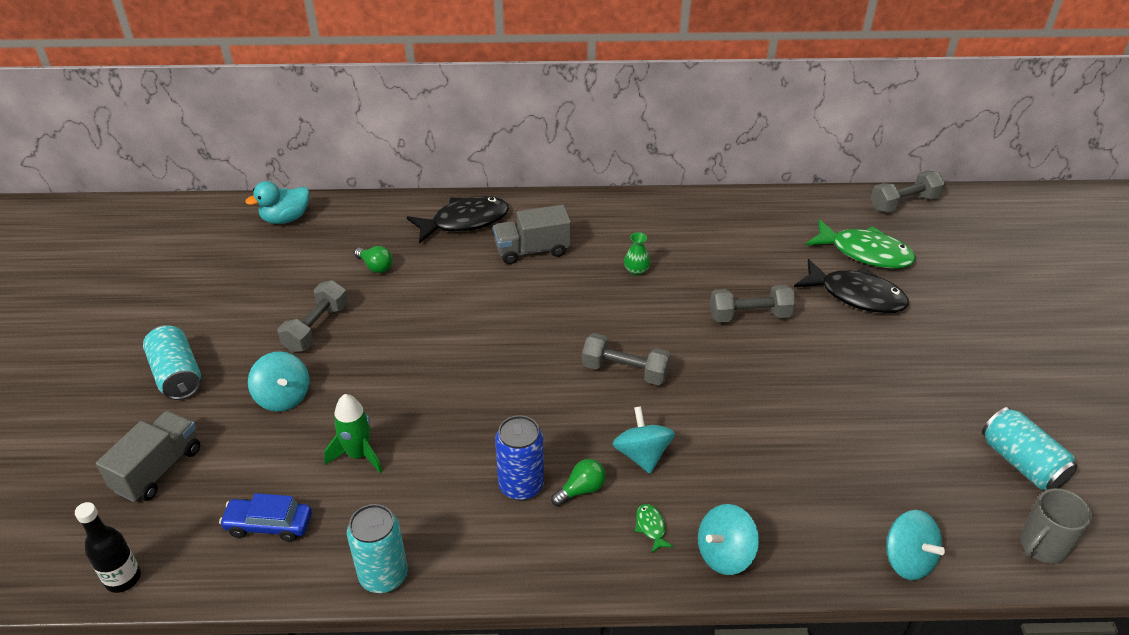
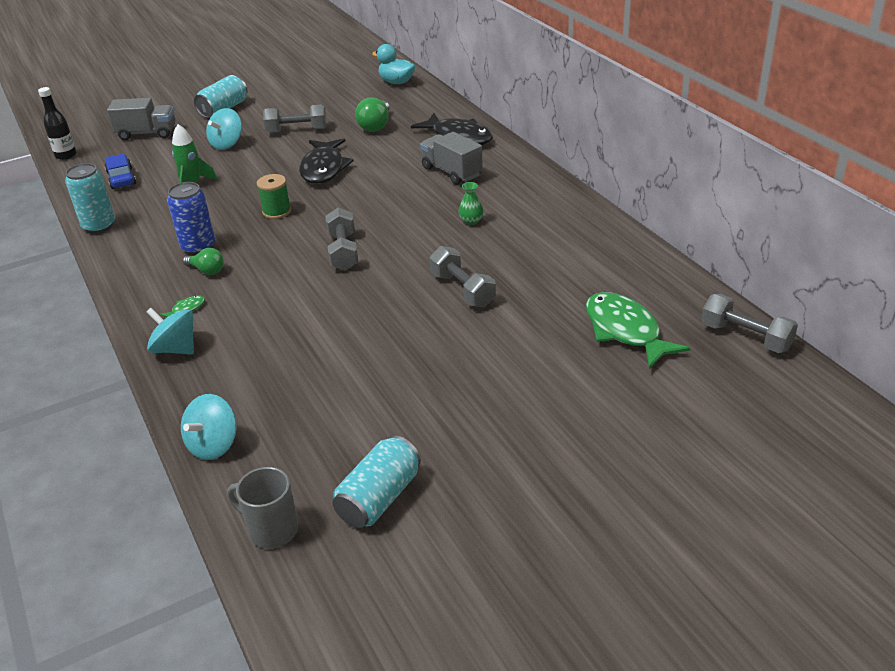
camera: 65 degrees right, 5 degrees down
(375, 266) = (375, 126): green light bulb -> green light bulb, size x1.53
(498, 398) = (277, 211): none -> green spool
(642, 455) = (257, 285): turquoise spinning top -> none
(856, 295) = (549, 341): black fish -> black fish (323, 169)
(865, 252) = (625, 331): green fish -> green fish turned 150 degrees clockwise

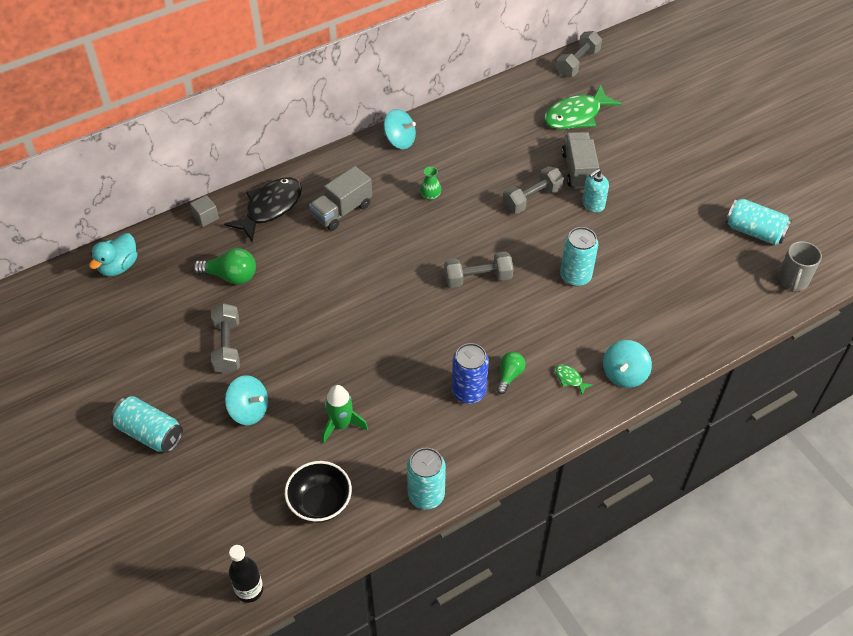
camera: 95 degrees left, 15 degrees up
(121, 178) = (320, 503): blue car -> black bowl
(147, 133) = (203, 507): grey truck -> grey truck (578, 170)
(213, 445) = (727, 326): turquoise spinning top -> turquoise spinning top (400, 141)
(277, 211) = (406, 338): green spool -> none
(323, 169) = (322, 310): black fish -> none
(330, 319) = (575, 276): none -> turquoise can
(449, 110) = (206, 217): none -> grey cube
(449, 338) = (593, 204): none -> turquoise soap dispenser

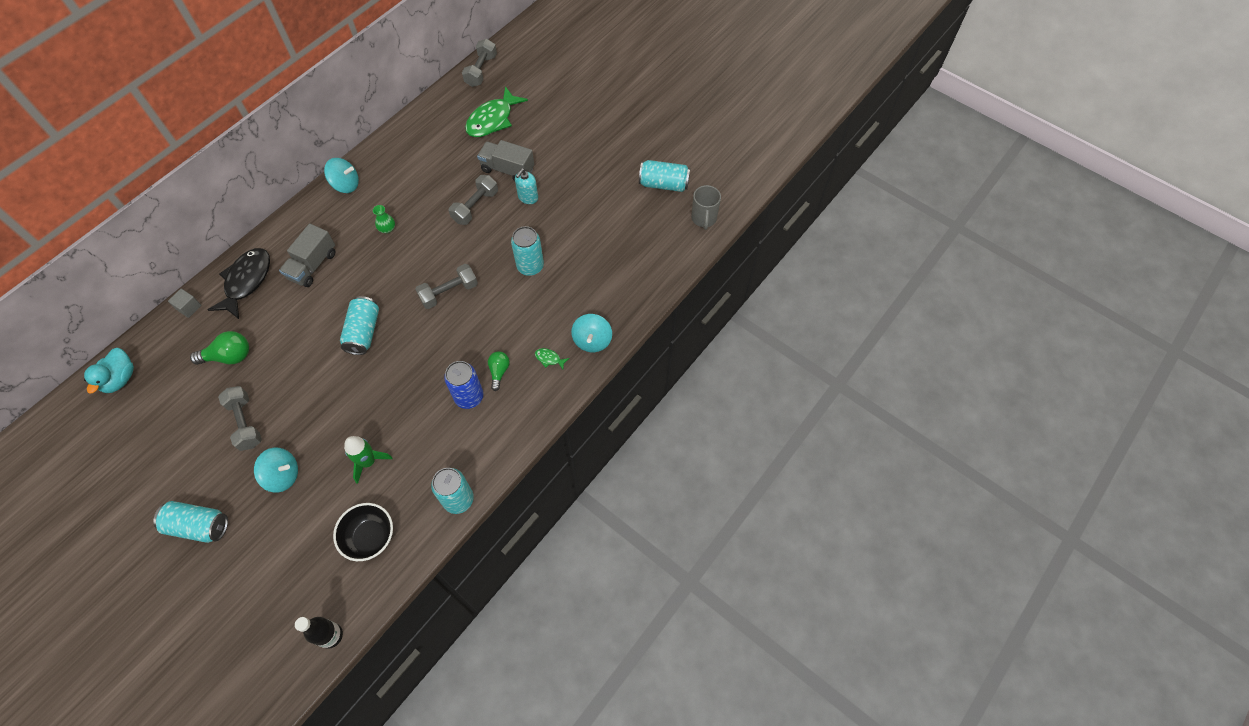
camera: 20 degrees left, 10 degrees up
(375, 292) = (363, 332): none -> turquoise can
(578, 170) = (507, 169): grey truck -> grey truck turned 45 degrees counterclockwise

